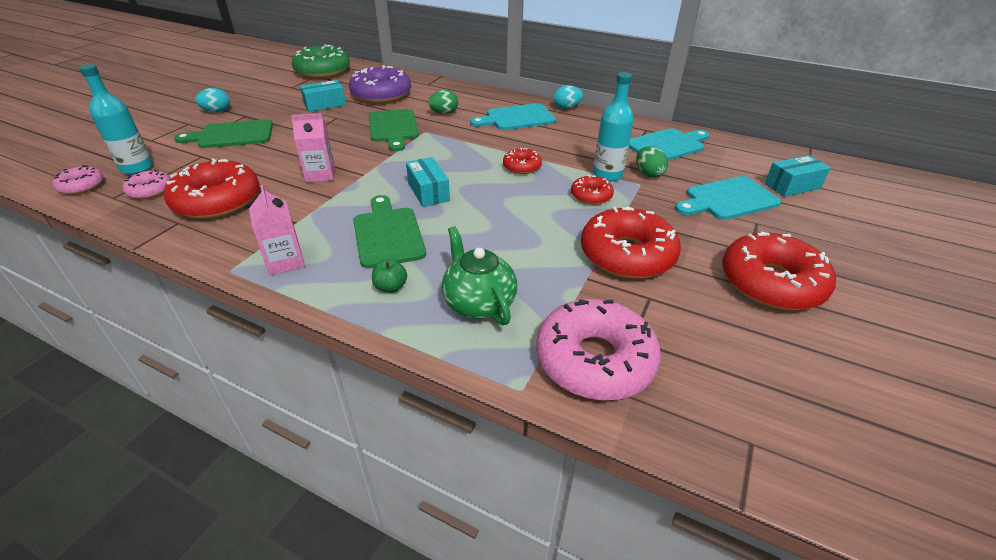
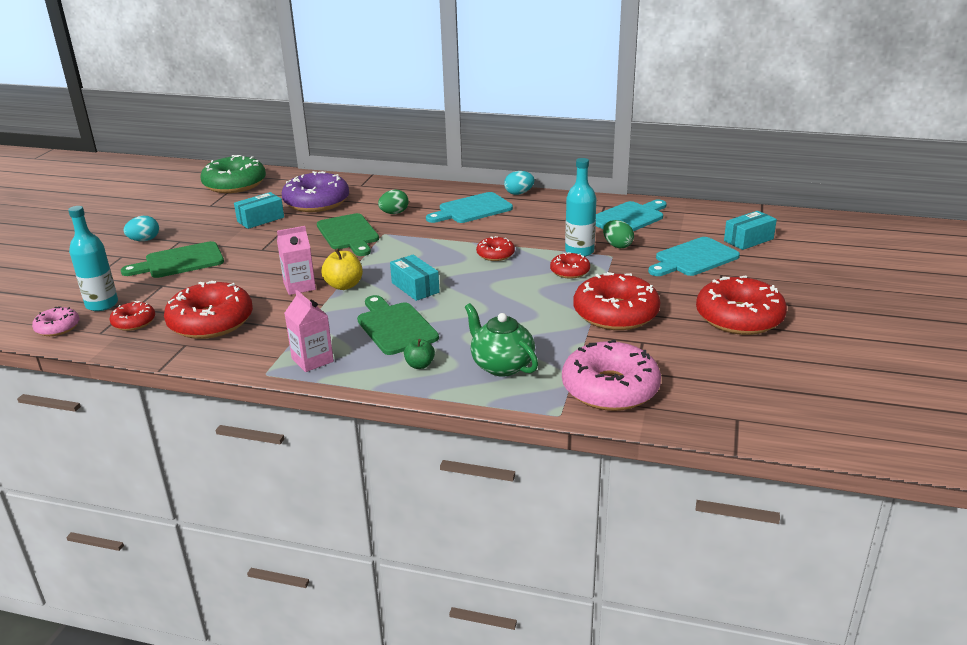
camera: 10 degrees left, 10 degrees down
(150, 190) = (134, 322): pink donut -> red donut
(362, 180) = (344, 285): none -> yellow apple

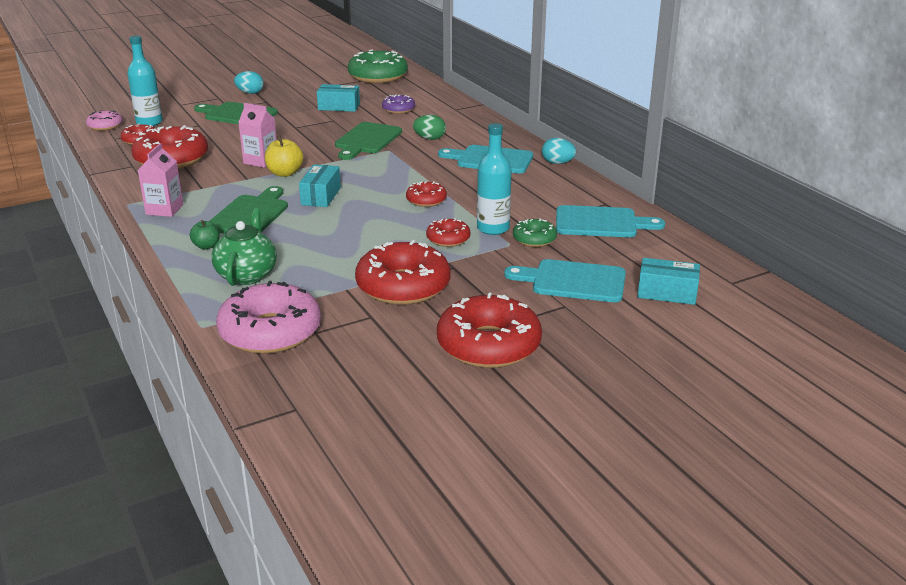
camera: 45 degrees right, 0 degrees up
(316, 202) = (398, 109): purple donut -> purple donut, size x0.51
(617, 245) = (534, 239): green egg -> green donut

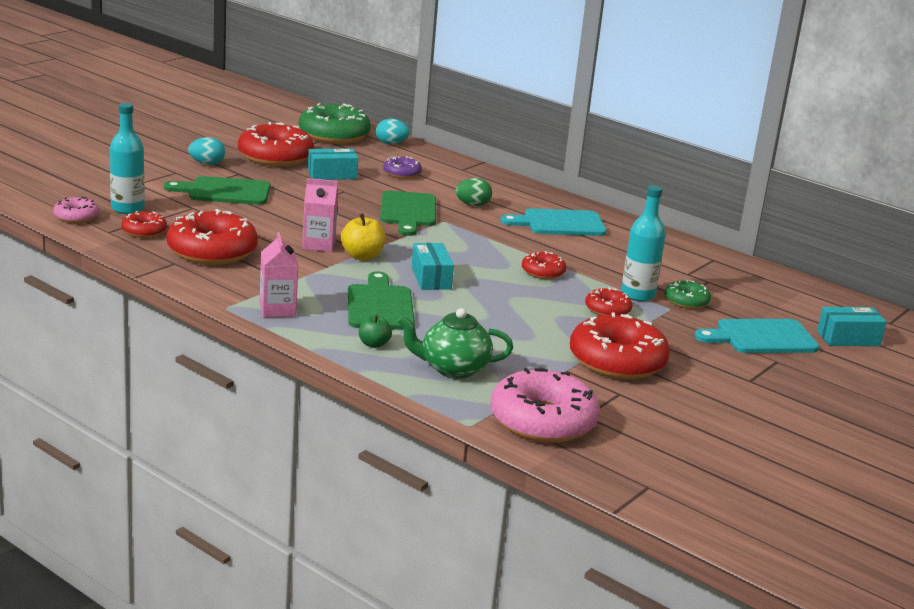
camera: 25 degrees left, 5 degrees down
(247, 275) = (453, 369): green teapot -> green teapot turned 75 degrees counterclockwise
(488, 345) = (751, 405): red donut -> red donut (275, 157)
(557, 163) = (627, 222): turquoise egg -> turquoise egg (391, 143)
(601, 223) = (728, 279): turquoise cutting board -> none

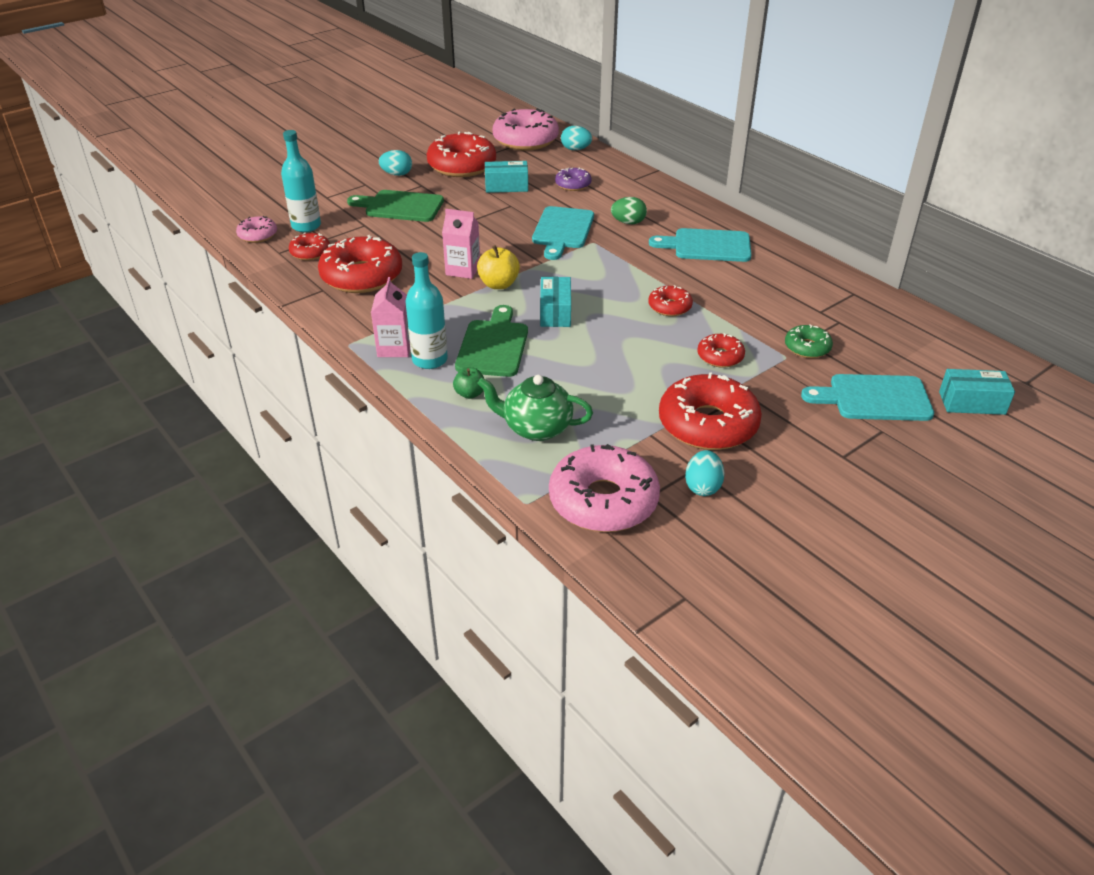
camera: 15 degrees right, 15 degrees up
(334, 135) = (525, 140): green donut -> pink donut
(408, 211) = (562, 230): green cutting board -> turquoise cutting board
(631, 407) = (703, 487): none -> turquoise egg
(638, 295) = (758, 338): turquoise bottle -> turquoise bottle (430, 360)

